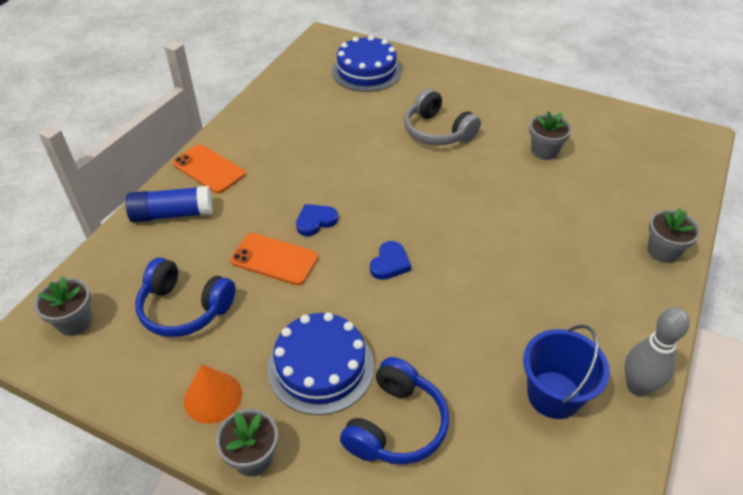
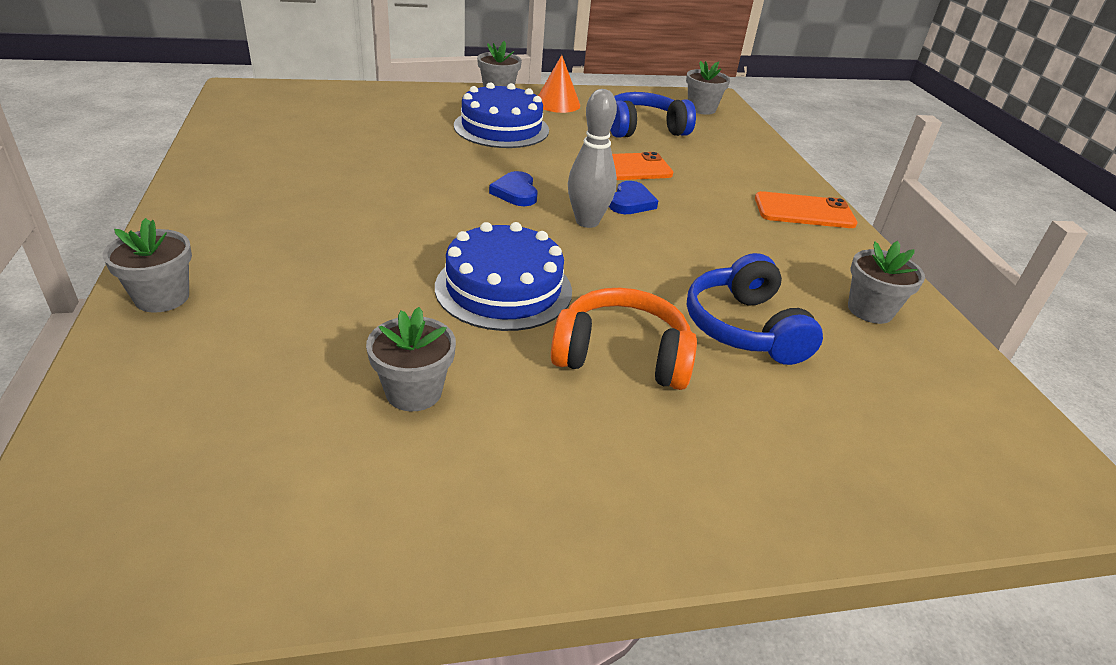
camera: 140 degrees right, 10 degrees down
(172, 214) = (761, 171): blue glue stick -> none
(286, 106) = (870, 310): none -> grey flower pot
(366, 71) = (882, 432): blue cake -> blue cake (503, 288)
(396, 424) = (415, 118): blue headphones -> blue headphones (745, 328)
(437, 131) = (622, 356): grey headphones -> orange headphones
(554, 394) = (289, 155): blue bucket -> none
(637, 386) = (202, 175): grey bowling pin -> grey bowling pin (587, 222)

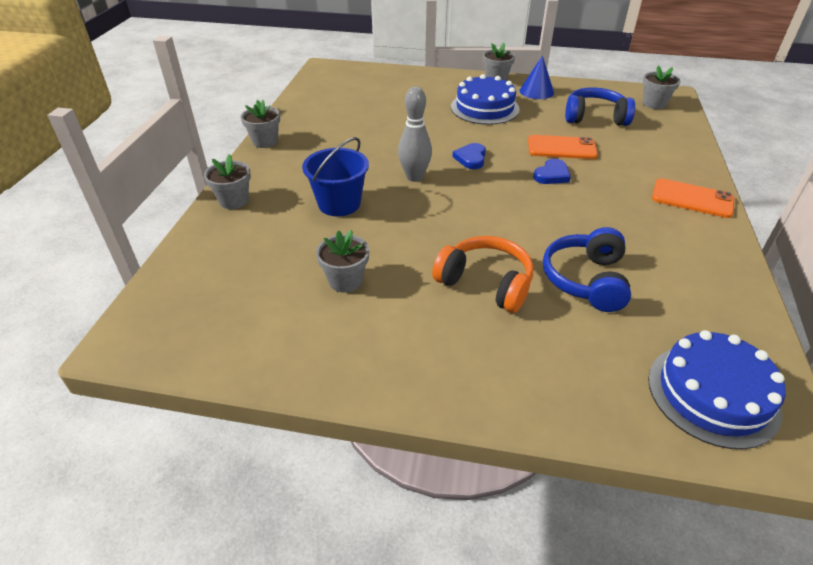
camera: 25 degrees right, 5 degrees up
(350, 278) = (339, 204): none -> blue bucket
(503, 288) = (430, 225): blue cake -> blue cake (712, 394)
(557, 103) = (536, 91): orange cone -> blue cone
(587, 222) = (511, 186): grey bowling pin -> grey bowling pin (414, 177)
(870, 310) = (699, 284): grey flower pot -> grey flower pot (265, 141)

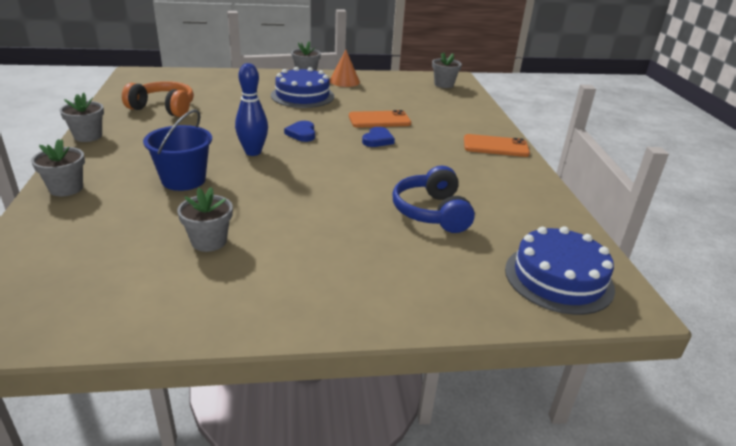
camera: 20 degrees left, 10 degrees down
(414, 177) = (253, 152): grey bowling pin -> blue bowling pin
(485, 283) = (346, 226): orange headphones -> orange headphones (163, 108)
(536, 91) = (344, 81): blue cone -> orange cone
(595, 117) = (400, 97): blue headphones -> none

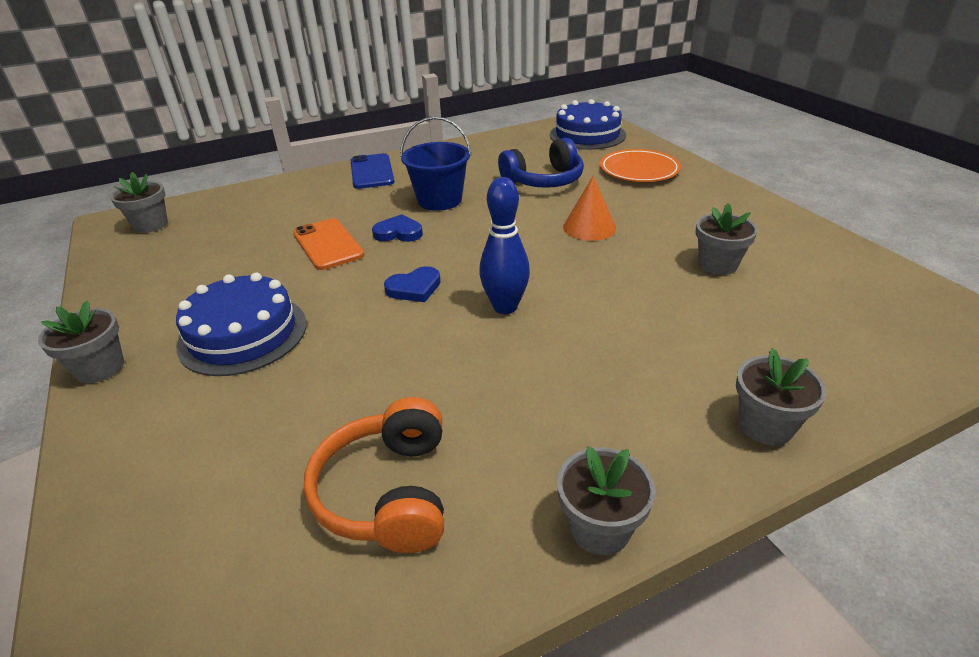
camera: 105 degrees left, 5 degrees up
(183, 180) = (630, 331): blue bucket -> blue bucket (439, 200)
(344, 81) = (145, 312): orange cone -> orange cone (589, 227)
(424, 275) = (639, 170): none -> orange plate
(495, 146) = (371, 172): orange phone -> blue phone

